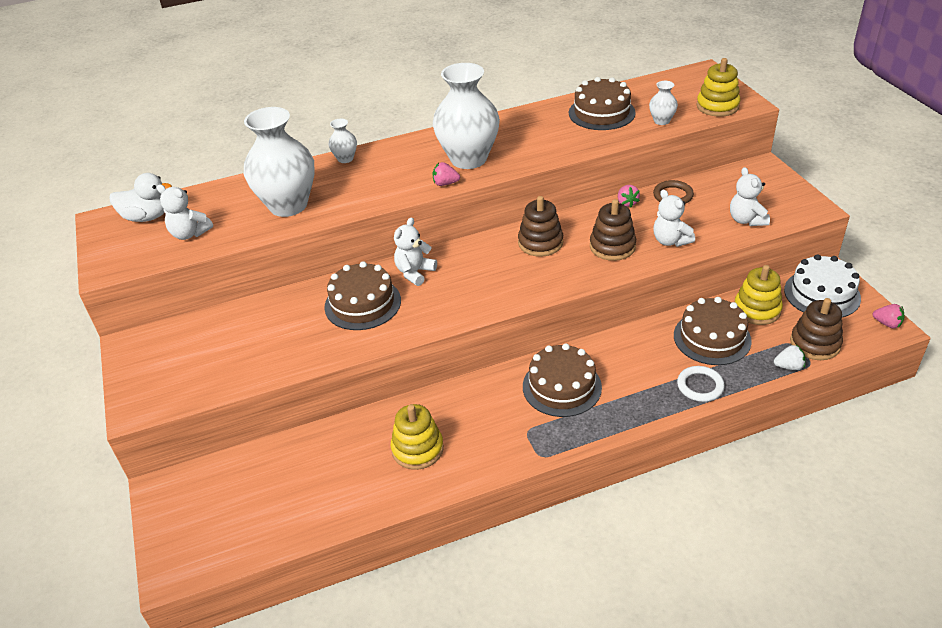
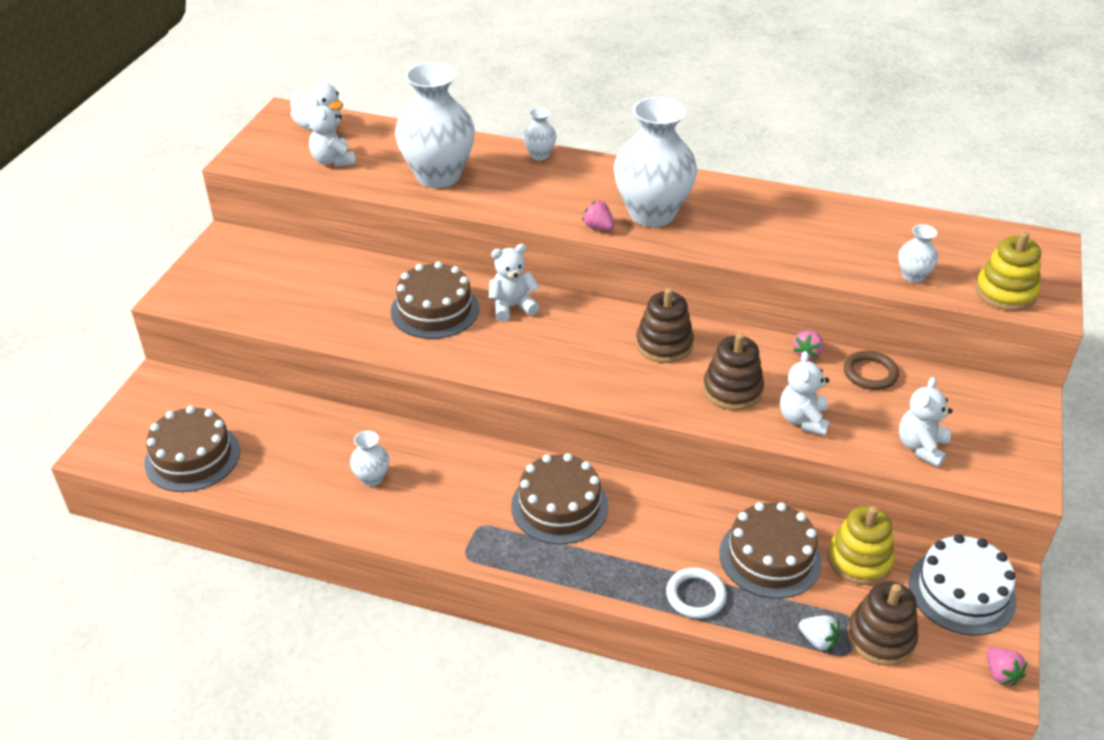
camera: 35 degrees right, 0 degrees up
(417, 449) = (372, 478): yellow stacking toy -> white vase
(601, 113) = (856, 233): brown cake -> brown cake (192, 457)

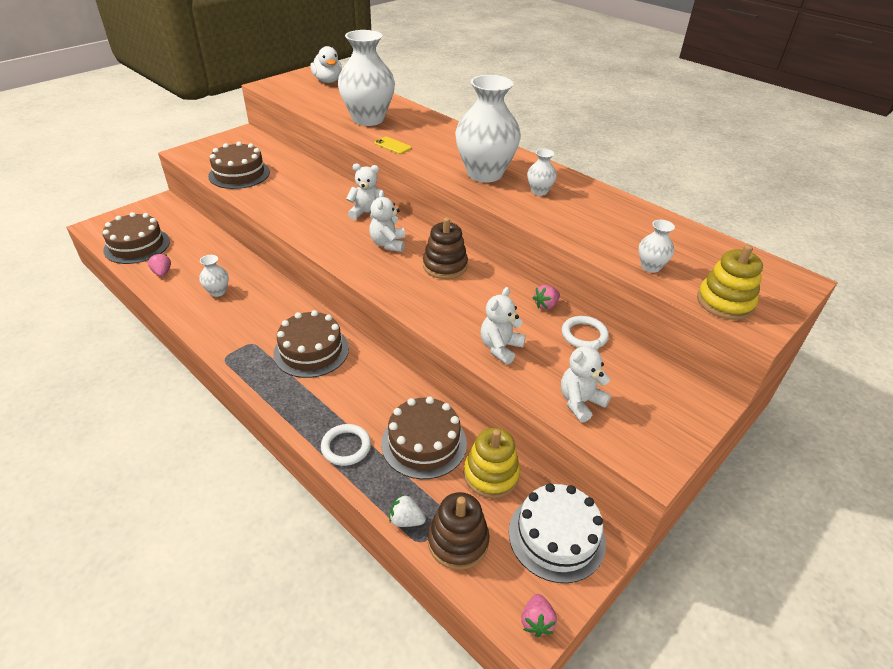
camera: 25 degrees right, 0 degrees up
(333, 161) = (316, 97): white teddy bear -> white teddy bear (388, 244)
(435, 310) = (318, 201): brown cake -> brown cake (239, 174)
(509, 208) = (392, 146): none -> yellow phone
(539, 155) = (444, 124): white vase -> white vase (539, 191)
(598, 227) = (439, 171): pink strawberry -> pink strawberry (162, 273)
(732, 390) = (466, 310): brown stacking toy -> none
(818, 640) = (406, 520): white strawberry -> white strawberry turned 135 degrees clockwise
(870, 373) = (584, 335): brown ring -> white ring

